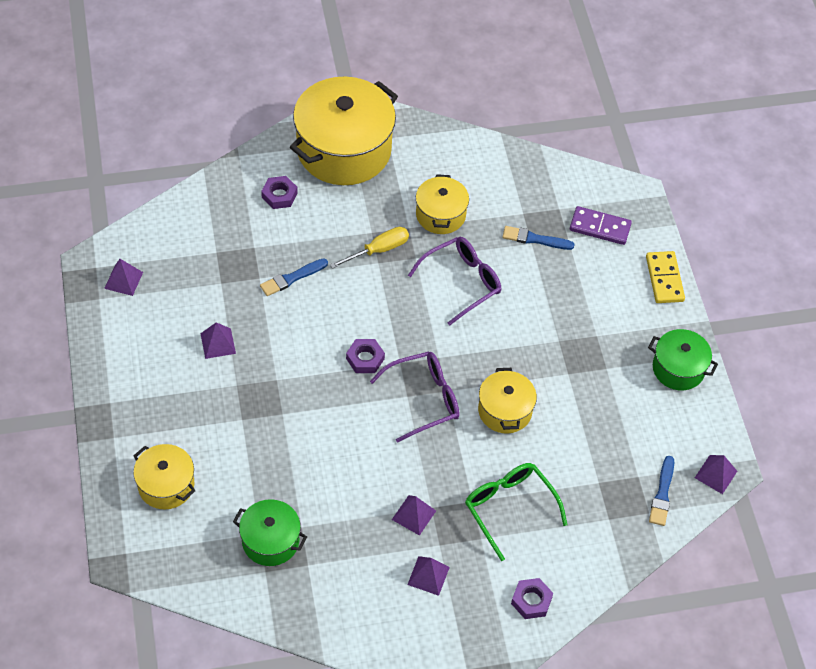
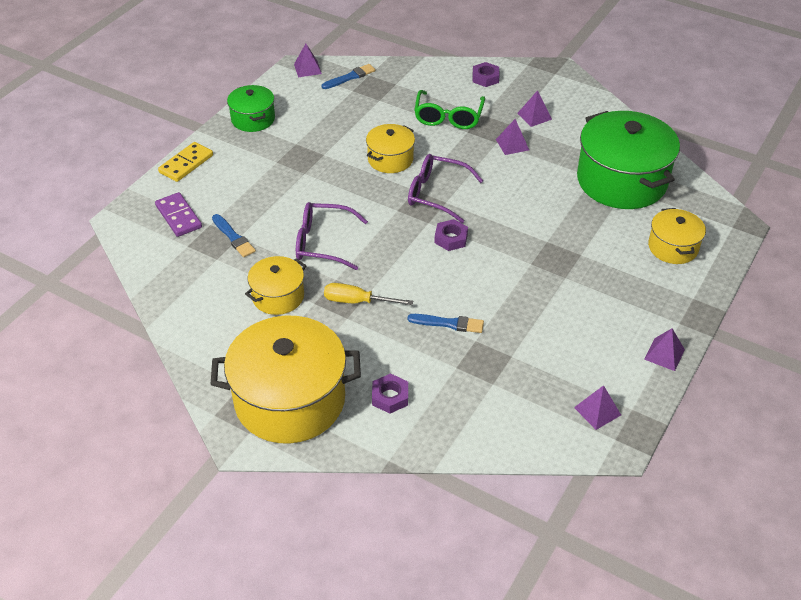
camera: 135 degrees left, 10 degrees down
(218, 343) = (555, 313): purple pyramid -> purple pyramid (664, 354)
(270, 541) = (621, 181): green pot -> green pot, size x1.93

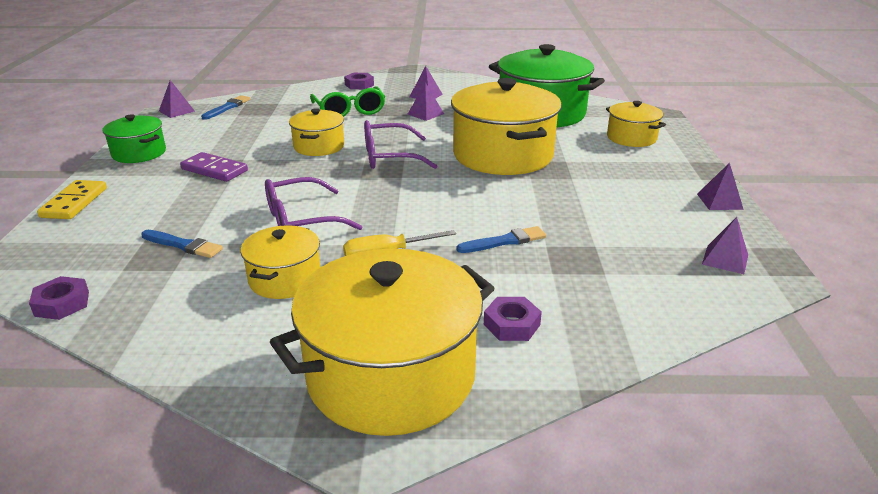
camera: 30 degrees left, 15 degrees down
(178, 216) = (92, 247): purple domino -> purple domino (214, 170)
(451, 238) = (436, 181): purple nut -> purple nut (62, 304)
(532, 226) = (502, 155): none -> yellow pot

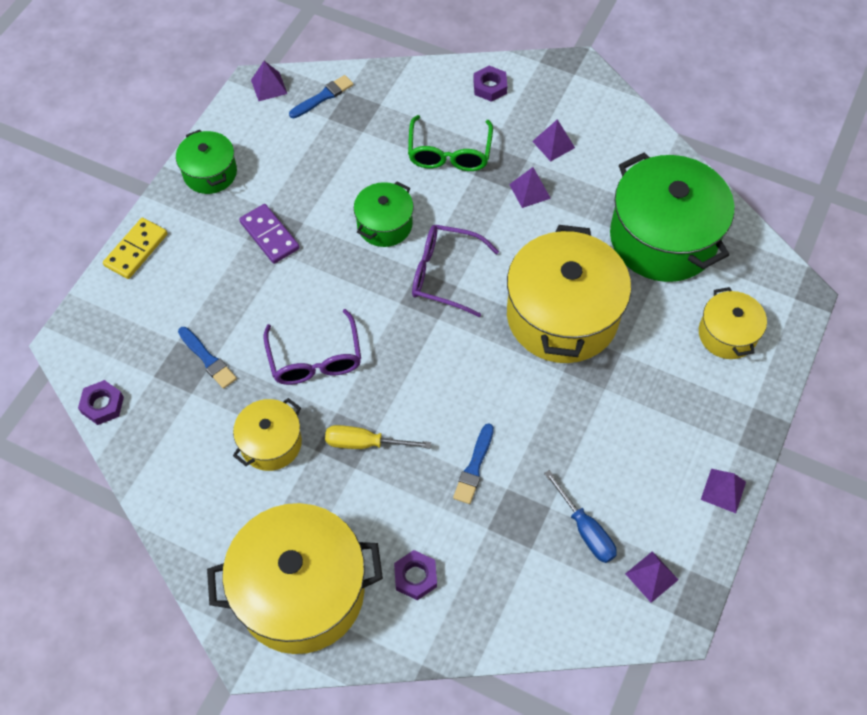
camera: 25 degrees right, 30 degrees up
(300, 220) = (315, 359): purple glasses -> purple glasses turned 105 degrees counterclockwise
(319, 146) = (384, 225): yellow pot -> green pot
(504, 241) = (474, 467): blue brush -> blue brush turned 105 degrees clockwise
(639, 249) = (585, 530): none -> blue screwdriver

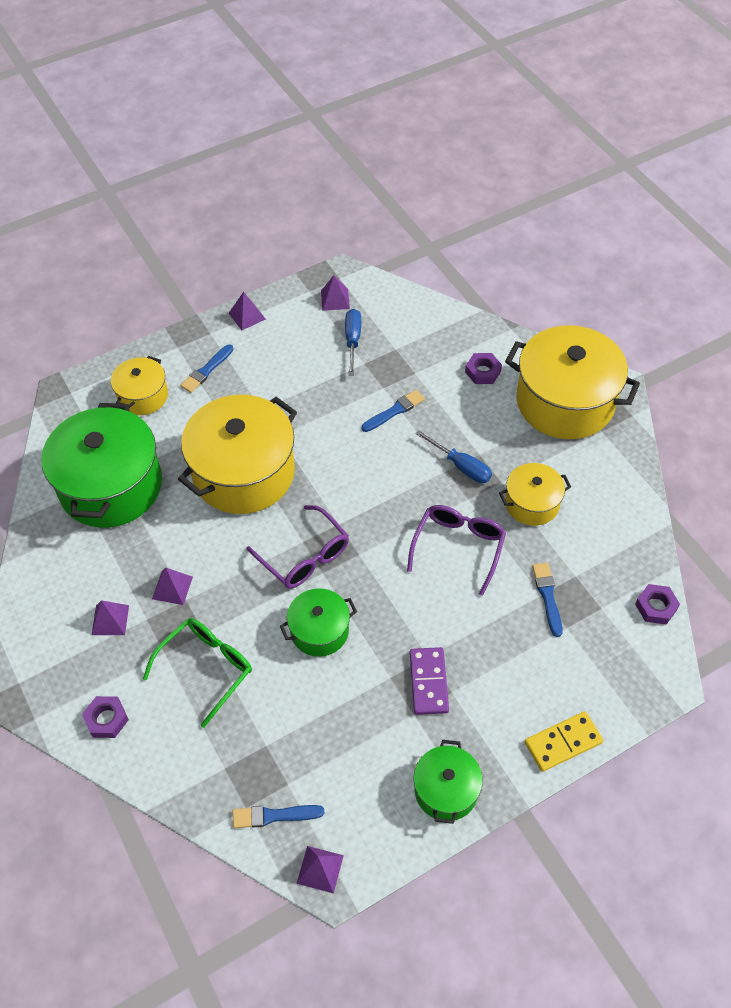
camera: 145 degrees left, 5 degrees down
(365, 443) = (461, 466): yellow screwdriver -> blue screwdriver
(697, 398) = (206, 370): none -> blue brush

